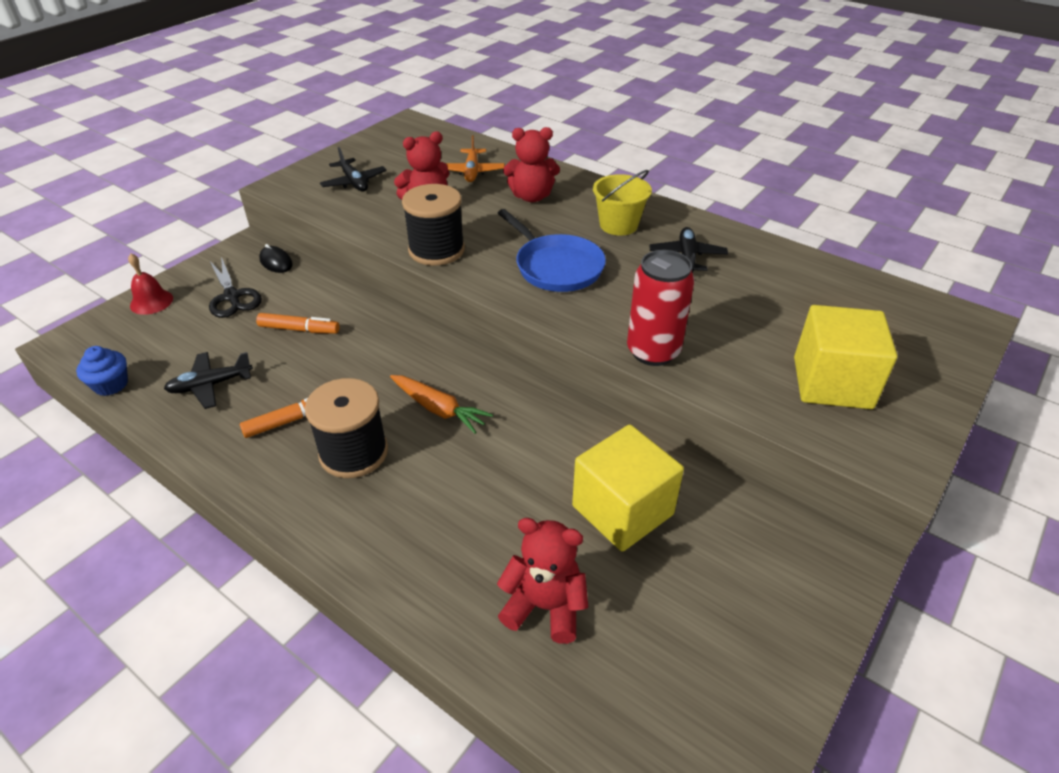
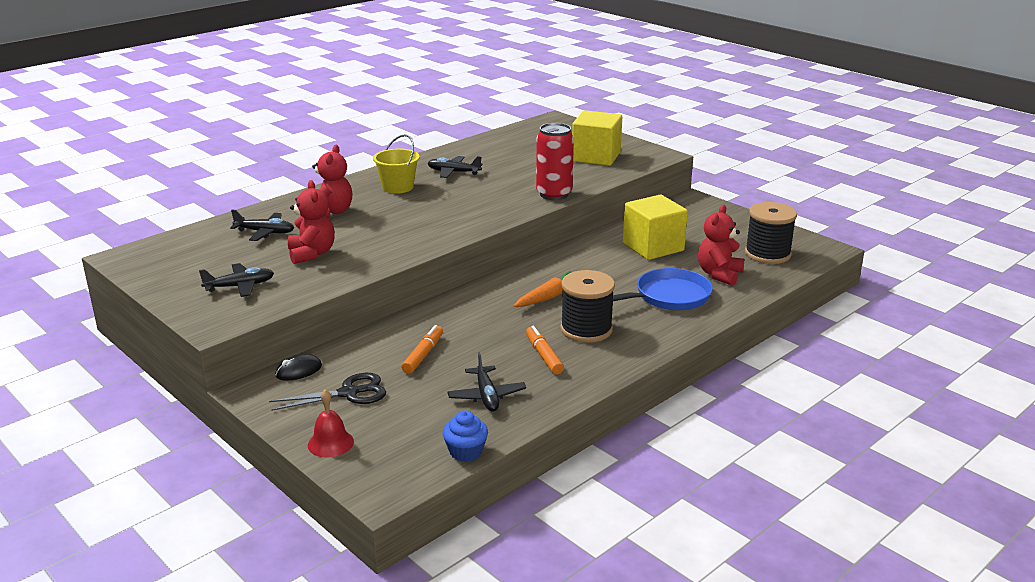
camera: 80 degrees left, 15 degrees down
(436, 250) = (393, 253): black spool -> black spool (767, 254)
(472, 171) = (265, 232): orange plane -> black plane
(556, 267) = (443, 212): blue pan -> blue pan (669, 296)

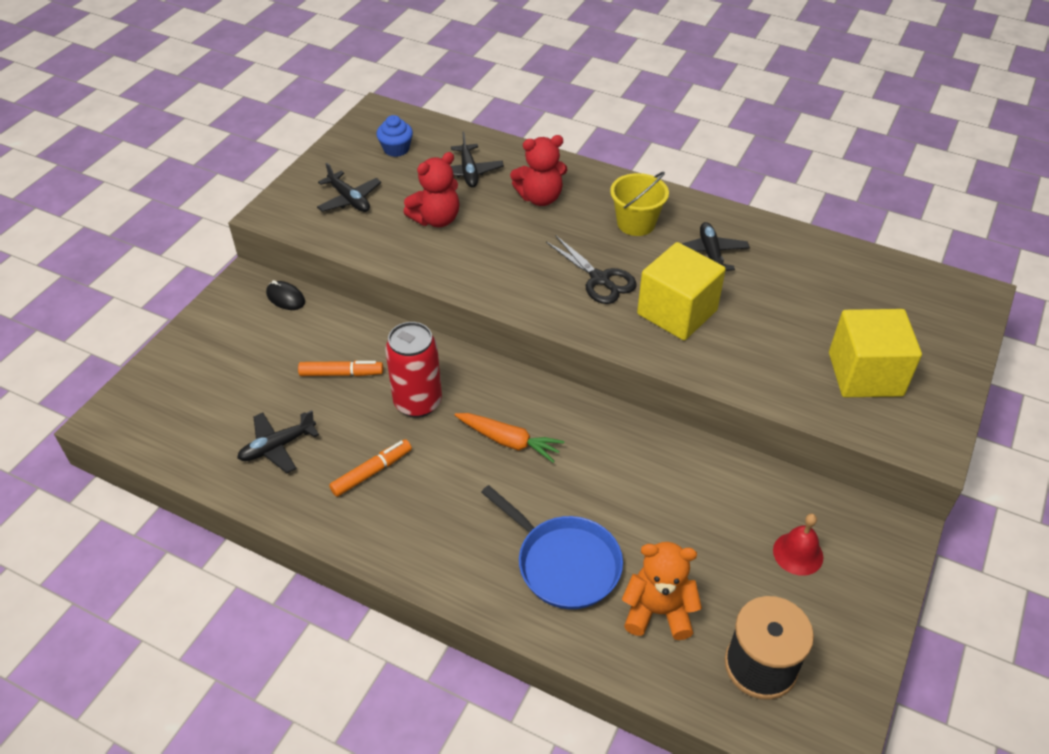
camera: 70 degrees right, 20 degrees up
(330, 443) = (173, 361): red bell -> red bell (798, 553)
(349, 393) = (256, 344): black scissors -> black scissors (600, 279)
(465, 452) = (176, 460): blue cupcake -> blue cupcake (396, 149)
(554, 194) = (703, 363): red can -> red can (418, 402)
(586, 329) = (444, 496): black spool -> none
(653, 247) = (702, 516): yellow cube -> yellow cube (677, 312)
(719, 274) = (658, 611): red teddy bear -> orange teddy bear

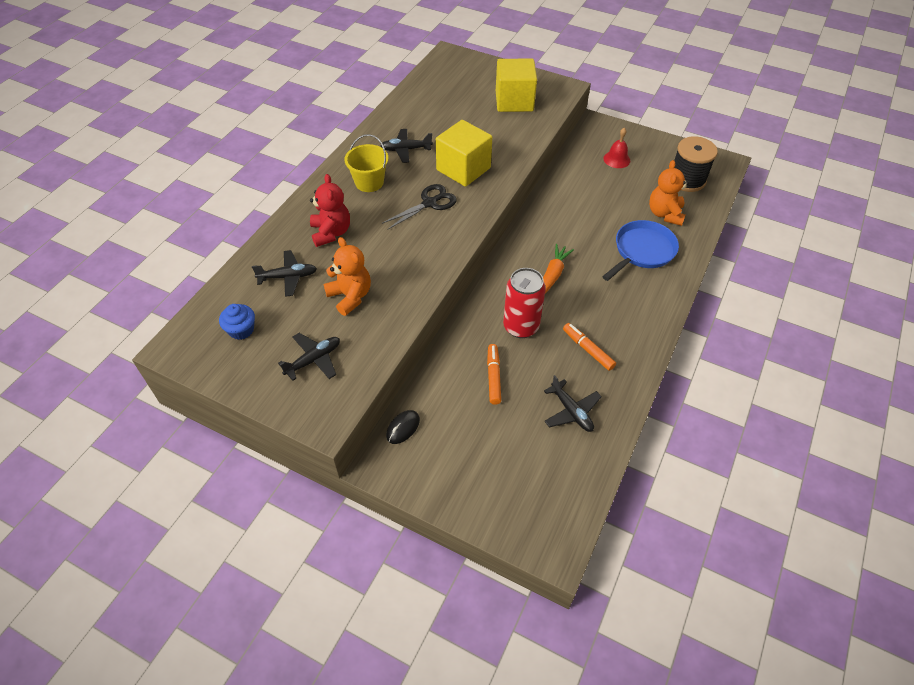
camera: 90 degrees left, 5 degrees up
(436, 219) = (350, 296): red teddy bear -> orange teddy bear

